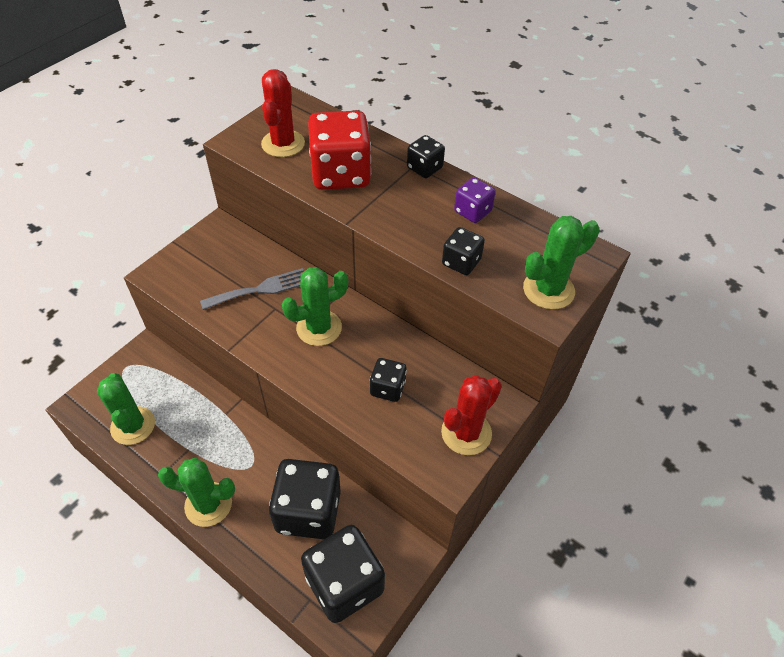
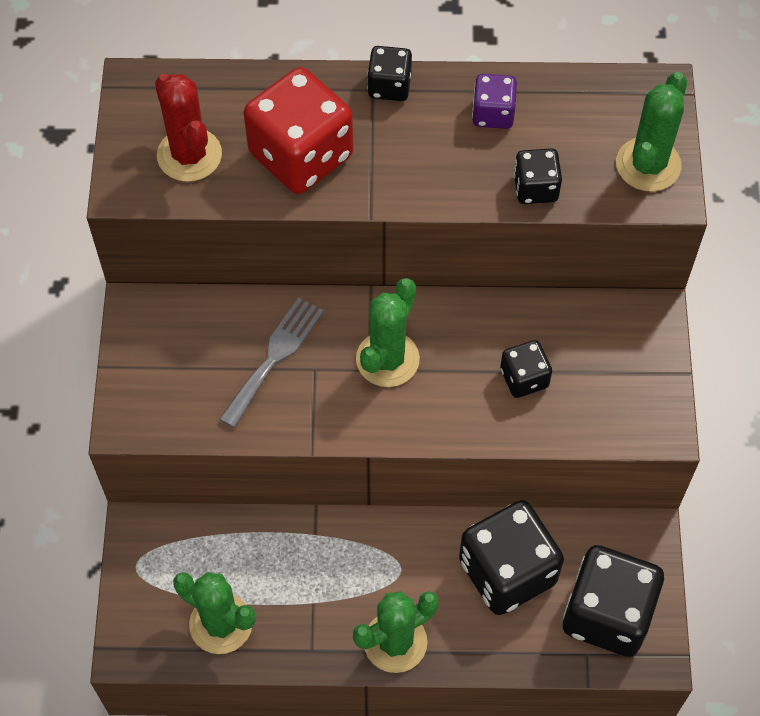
camera: 35 degrees left, 10 degrees up
(466, 433) = (642, 372): red cactus -> none

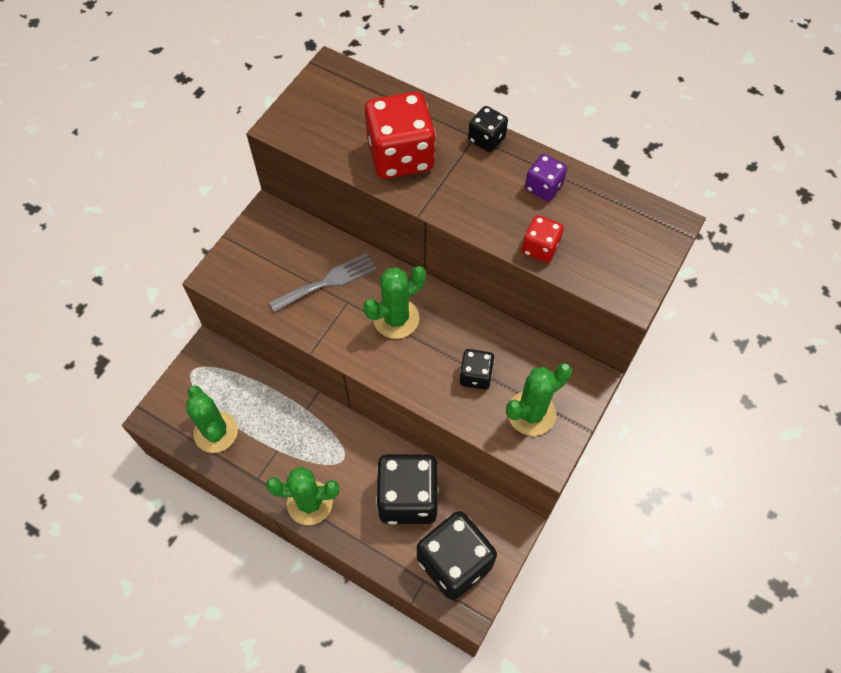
camera: 30 degrees right, 0 degrees up
(189, 155) = (332, 124): red cactus -> none
(535, 188) = (540, 248): black dice -> red dice
(648, 165) = (629, 269): green cactus -> green cactus (531, 413)

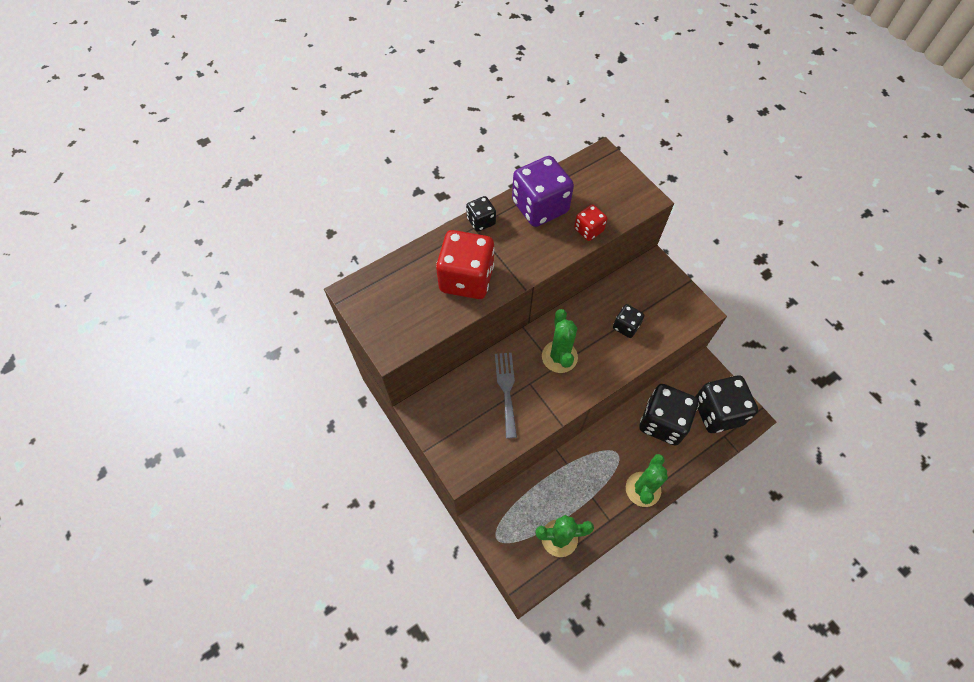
camera: 65 degrees left, 0 degrees up
(531, 413) = (666, 306): green cactus -> none
(543, 187) = (540, 207): purple dice -> purple dice, size x1.97

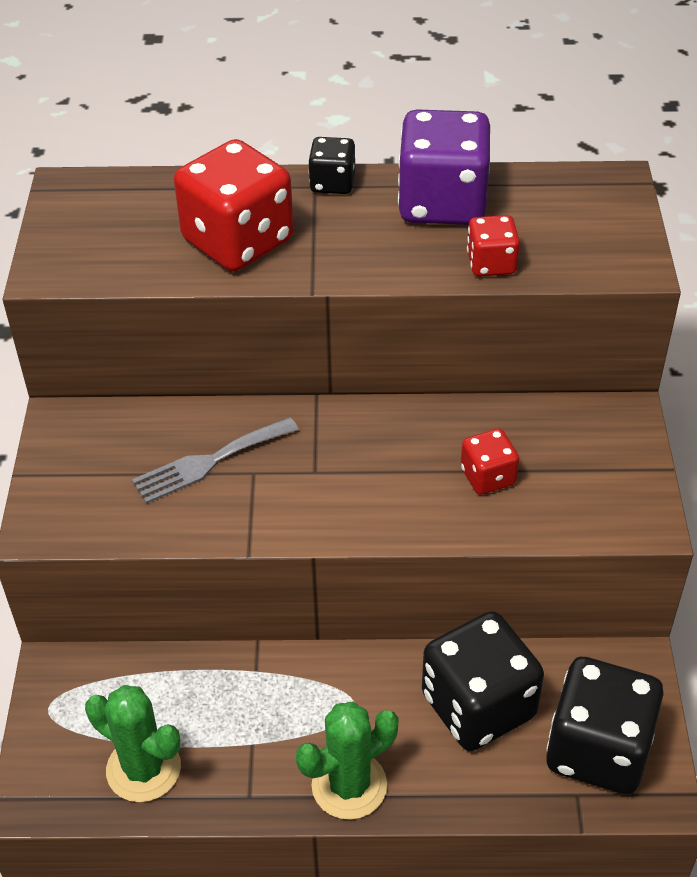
camera: 35 degrees right, 15 degrees down
(506, 390) = (209, 462): grey fork -> grey fork turned 150 degrees counterclockwise
(559, 357) = (335, 461): green cactus -> none
(626, 326) = (488, 476): black dice -> red dice

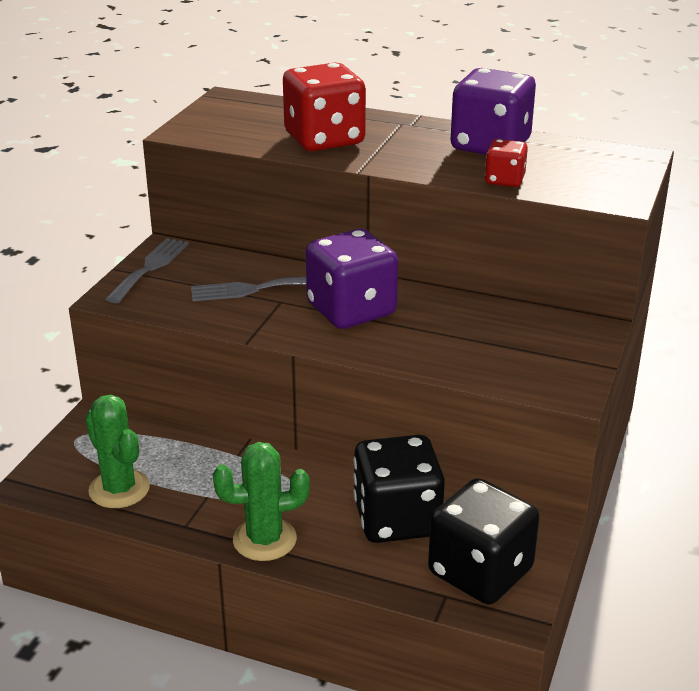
camera: 20 degrees right, 15 degrees down
(61, 460) = (150, 267): none -> grey fork
(332, 183) = (415, 123): black dice -> none
(344, 463) = (351, 310): none -> purple dice
(488, 476) = (458, 340): red dice -> none

